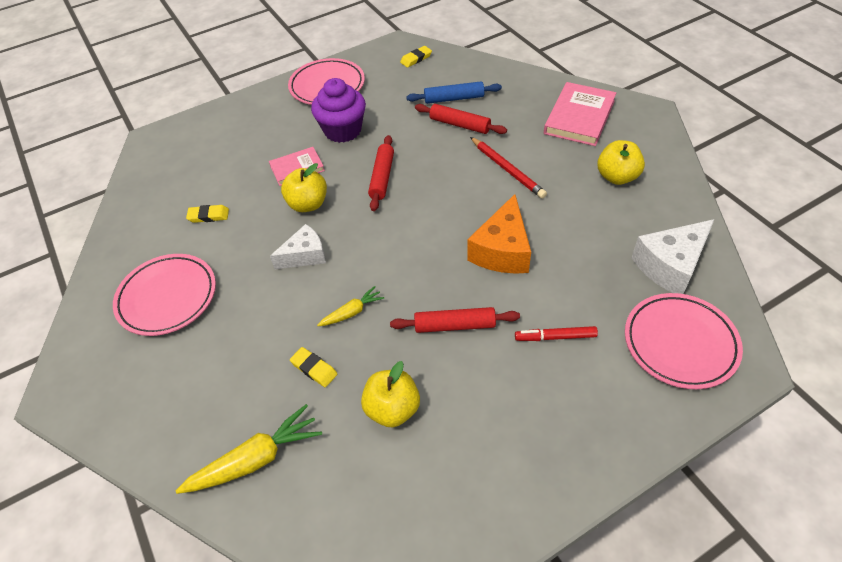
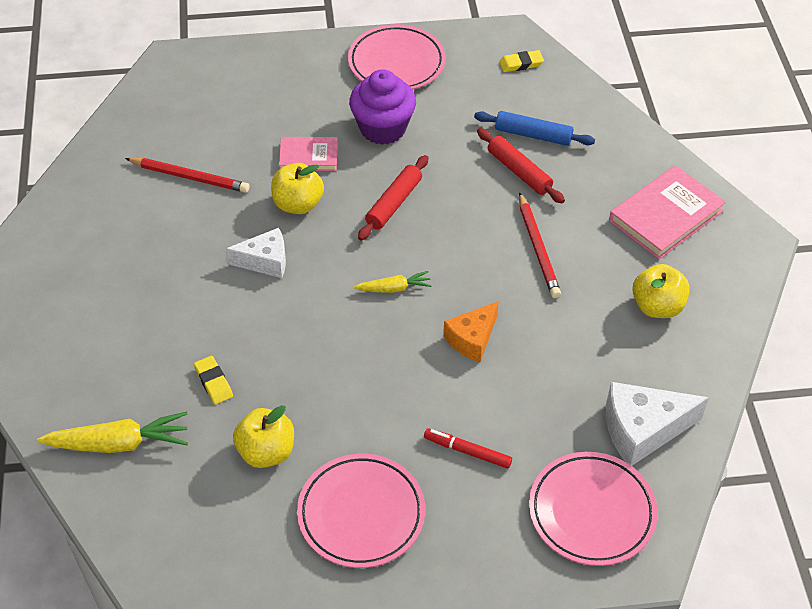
camera: 20 degrees right, 0 degrees up
(167, 297) = (110, 251): pink plate -> pink plate (361, 514)
(208, 216) = (190, 177): yellow eraser -> red pencil
(352, 312) = (280, 341): yellow carrot -> yellow carrot (394, 288)
(455, 325) = (373, 397): red rolling pin -> none
(502, 250) = (472, 339): orange cheese -> orange cheese, size x0.66

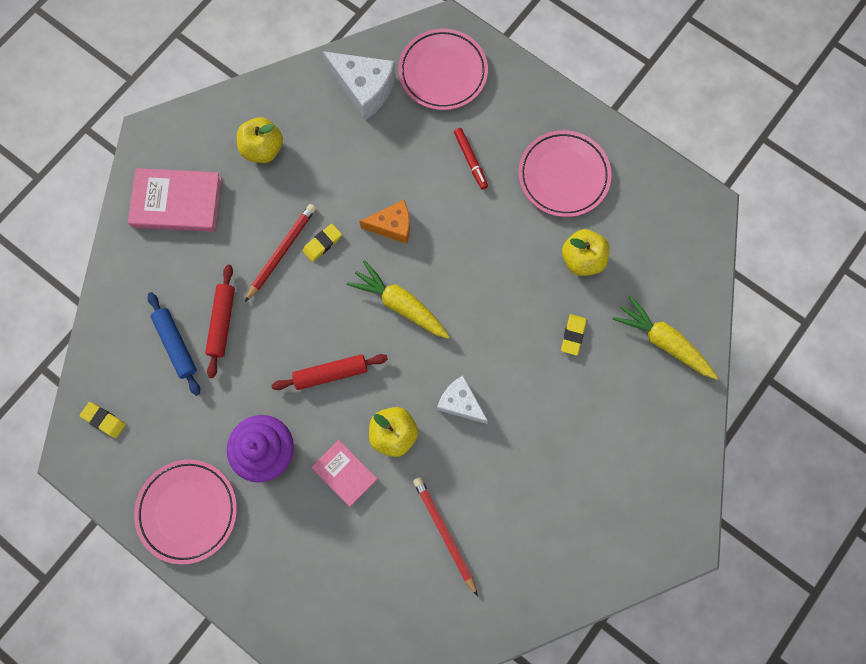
camera: 135 degrees left, 25 degrees up
(394, 288) = (400, 304): yellow carrot -> yellow carrot, size x1.76
(513, 279) = (322, 243): none -> yellow eraser

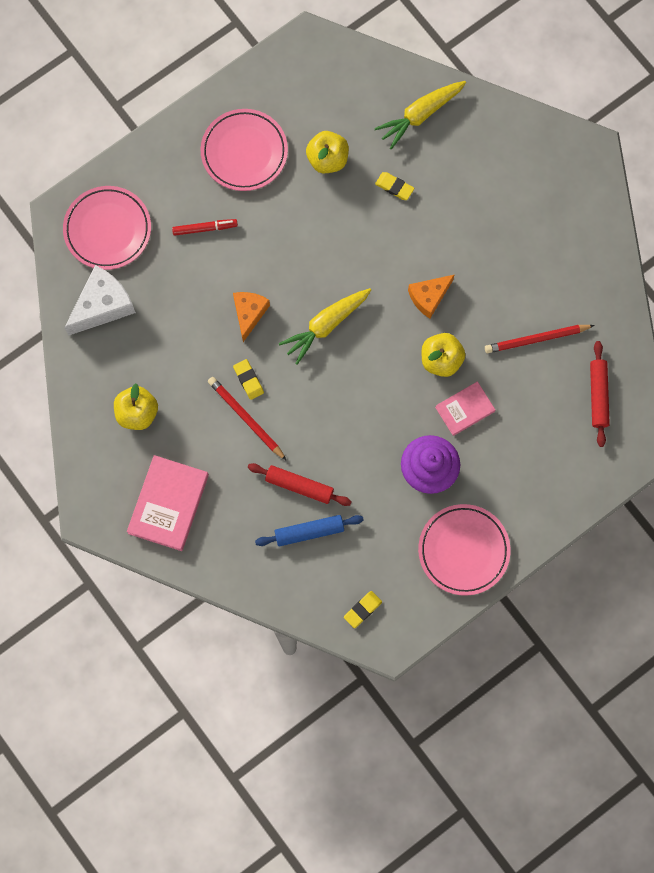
camera: 75 degrees left, 0 degrees up
(331, 373) = (373, 400): red rolling pin -> red rolling pin (598, 395)
(460, 403) = (429, 297): white cheese -> orange cheese

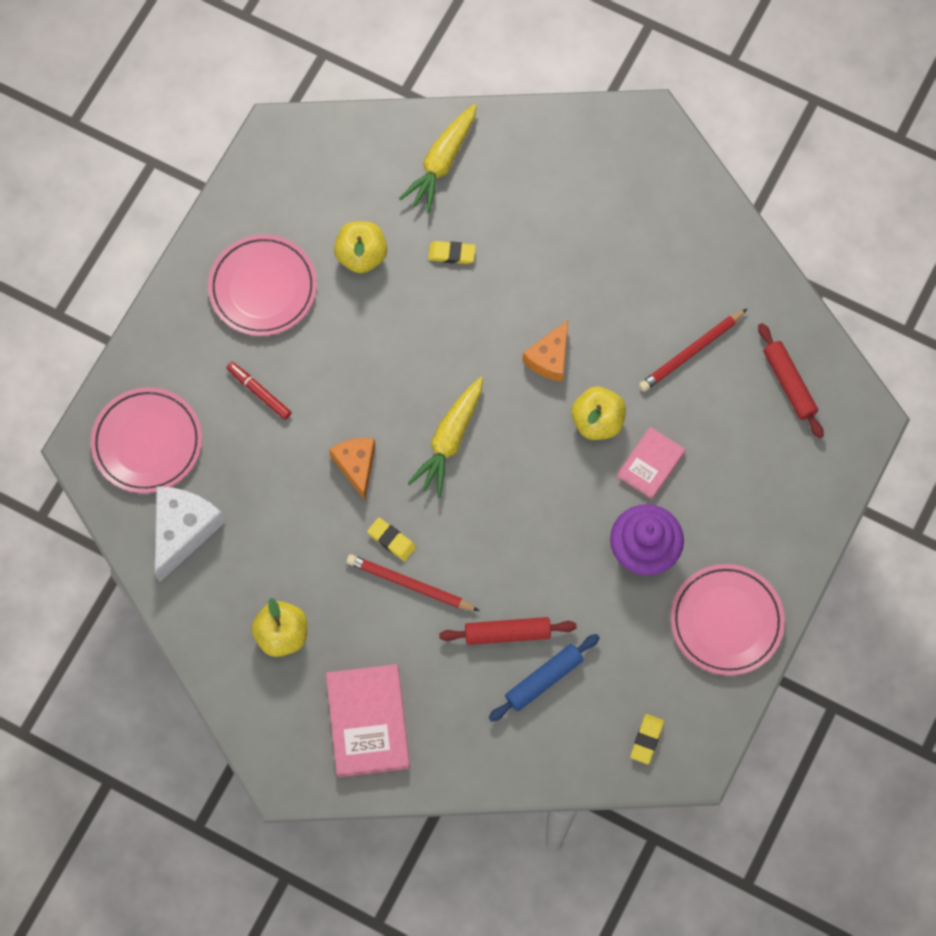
camera: 25 degrees left, 5 degrees down
(205, 228) = (259, 392): red marker -> red marker turned 105 degrees counterclockwise

